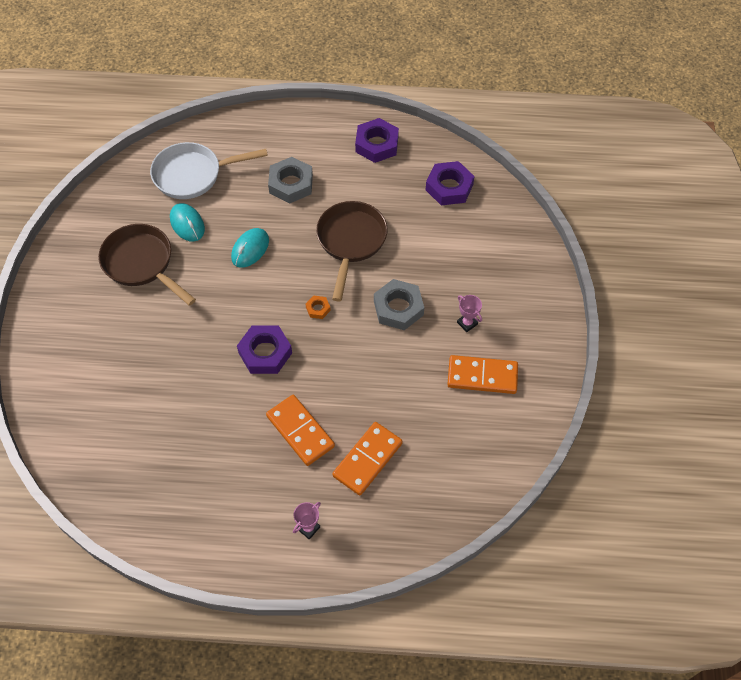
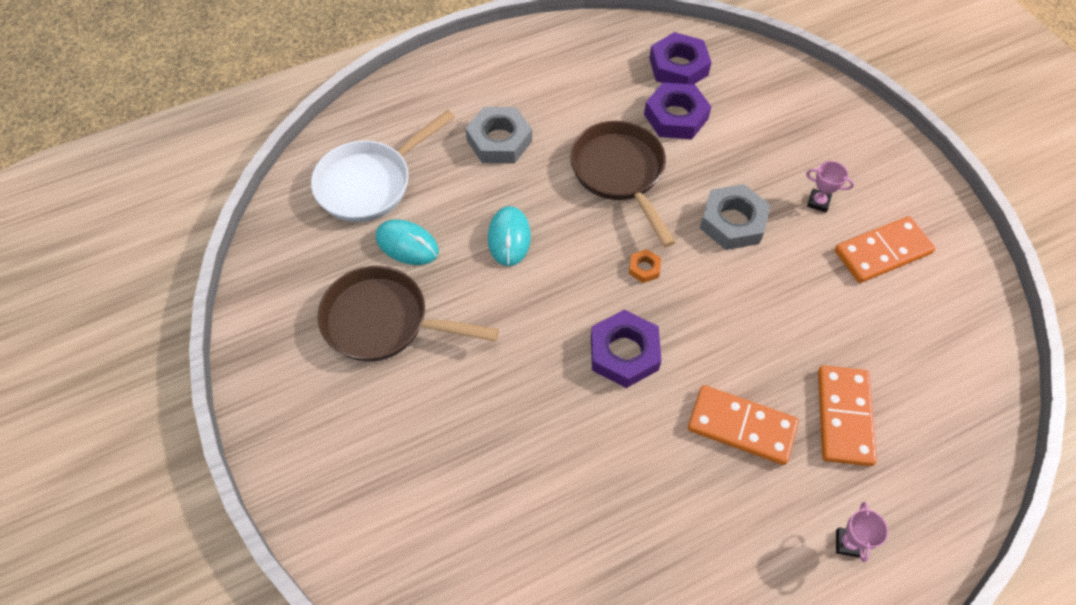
camera: 30 degrees left, 0 degrees up
(377, 144) = (563, 55): purple nut -> purple nut (676, 116)

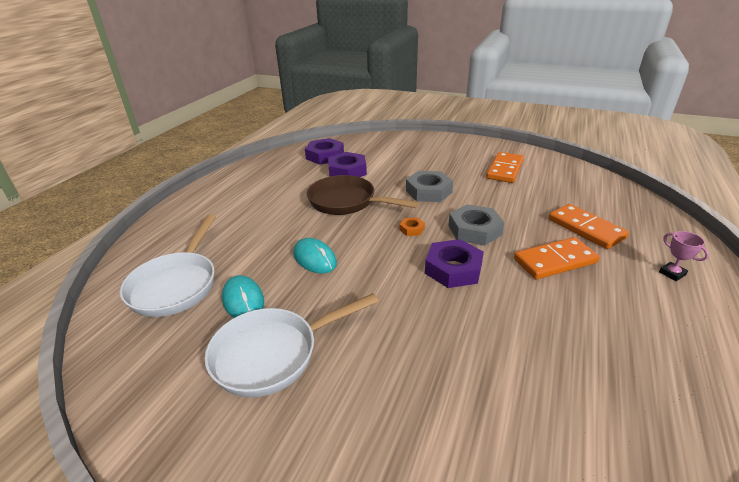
camera: 40 degrees left, 25 degrees down
(384, 321) = (273, 354): brown pan -> white pan
(407, 244) = (243, 300): turquoise mouse -> turquoise mouse turned 75 degrees clockwise
(499, 141) = (255, 222): grey nut -> grey nut (474, 230)
(818, 202) = (455, 168): pink trophy -> none

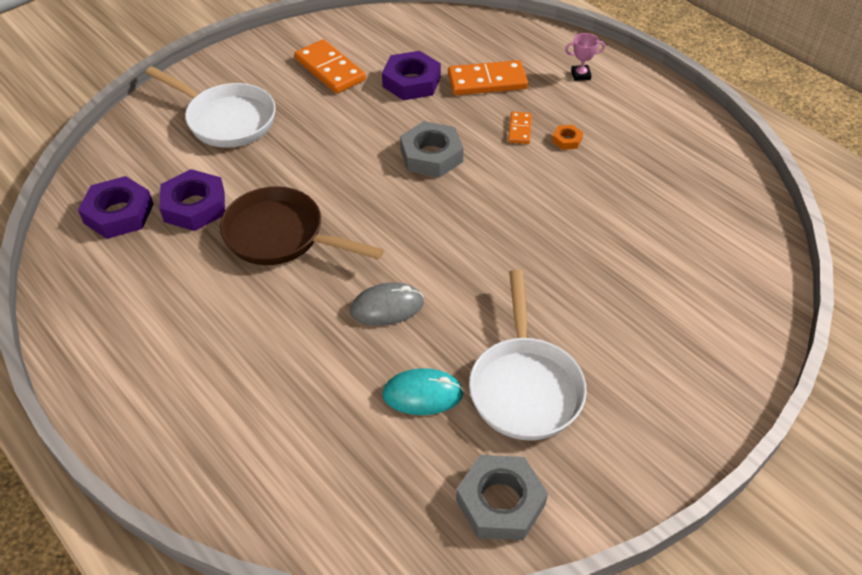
camera: 65 degrees left, 15 degrees up
(176, 285) = (345, 460): white pan -> white pan (226, 120)
(315, 259) = (387, 307): turquoise mouse -> grey mouse
(347, 202) = (281, 236): brown pan -> brown pan turned 60 degrees clockwise
(411, 229) = (391, 202): orange nut -> orange nut (567, 140)
(428, 191) = (322, 153): grey nut -> grey nut (500, 502)
(453, 269) = (484, 202): purple nut -> purple nut (411, 82)
(555, 261) = (520, 129): orange domino -> orange domino, size x0.54

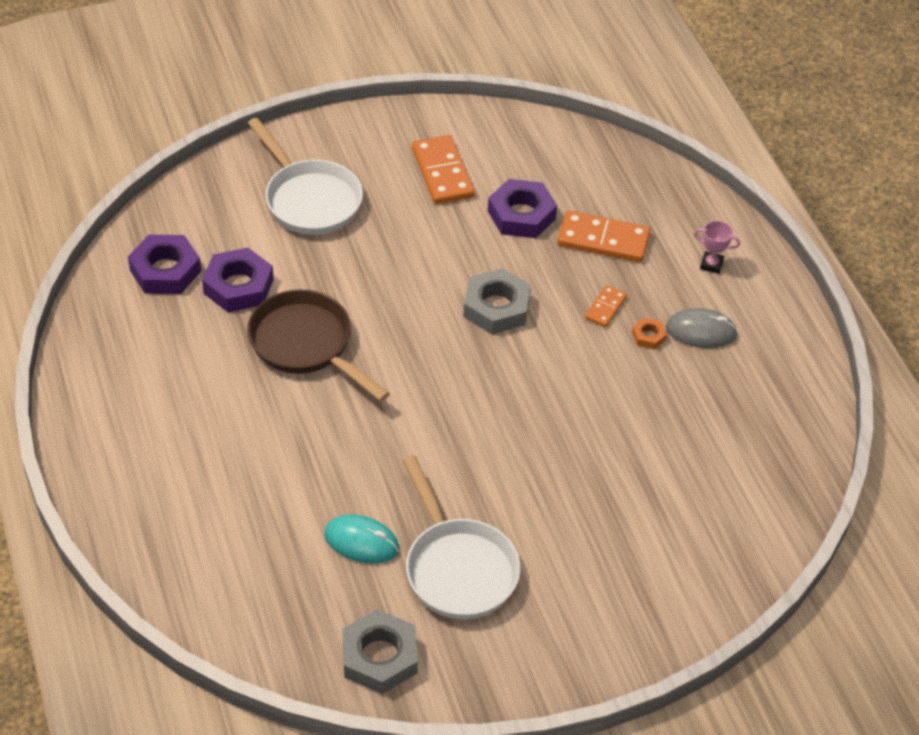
camera: 20 degrees right, 0 degrees up
(387, 307) = (371, 450): grey mouse -> grey mouse (701, 331)
(524, 386) = (457, 568): white pan -> white pan turned 45 degrees counterclockwise

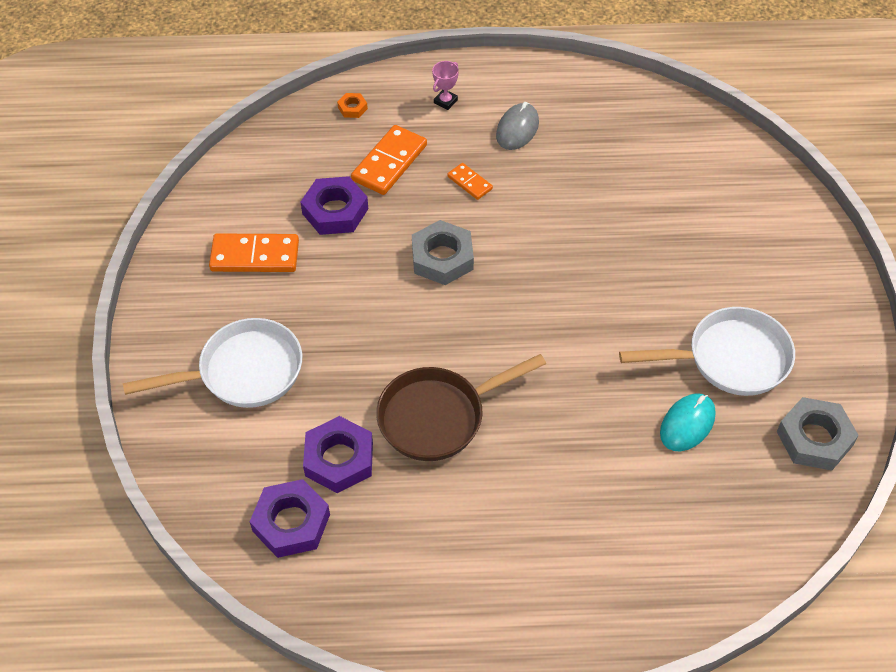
camera: 70 degrees left, 5 degrees up
(648, 336) = (511, 163): orange nut -> orange nut (352, 108)

